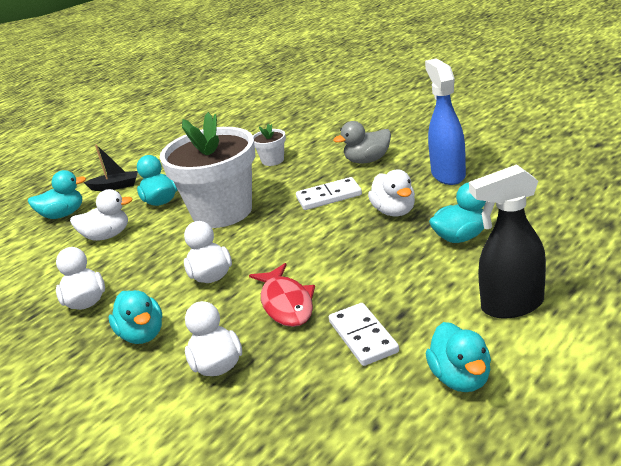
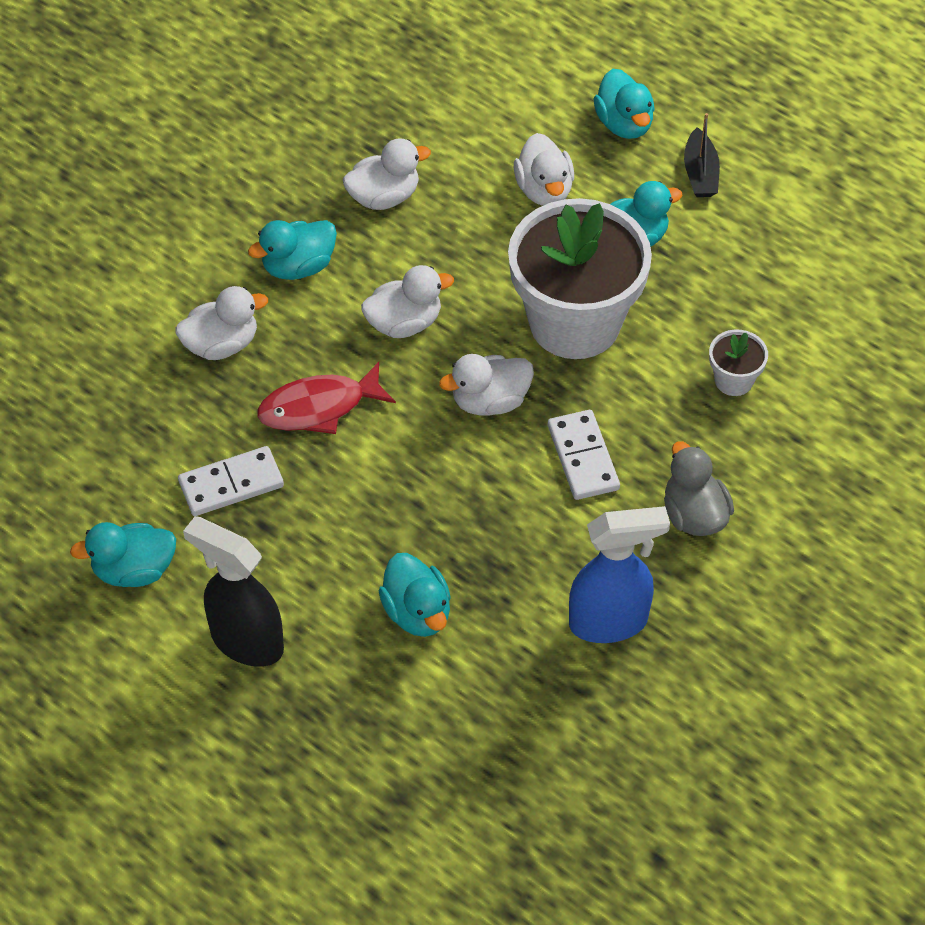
camera: 85 degrees right, 25 degrees up
(394, 211) = (512, 539): white duck -> white duck (490, 401)
(511, 306) = (246, 641): black spray bottle -> black spray bottle turned 45 degrees counterclockwise

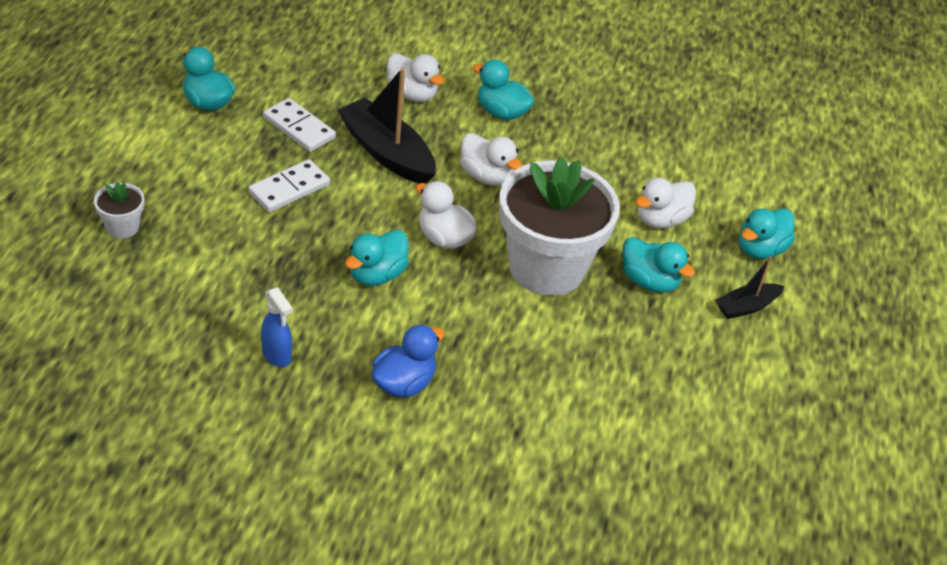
camera: 60 degrees right, 10 degrees down
(246, 641) = (174, 167): black spray bottle -> none
(319, 407) = (387, 152): red fish -> black boat
(384, 197) = (592, 138): white duck -> none
(417, 612) = (236, 246): turquoise duck -> turquoise duck (377, 274)
(582, 457) = (422, 303): white domino -> white domino (289, 188)
(609, 622) = (277, 355): blue spray bottle -> blue spray bottle, size x0.58
(694, 515) = (404, 383): grey duck -> blue duck
(733, 380) = (551, 377): white flower pot -> white flower pot (122, 227)

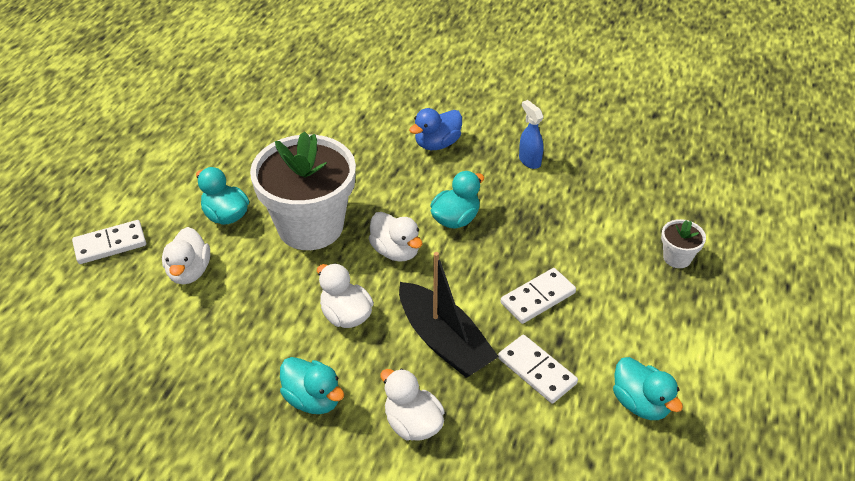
camera: 170 degrees left, 0 degrees up
(661, 219) = (189, 272): white duck -> white duck turned 120 degrees clockwise
(746, 307) = (153, 196): black boat -> none
(760, 249) = (110, 244): turquoise duck -> white domino

